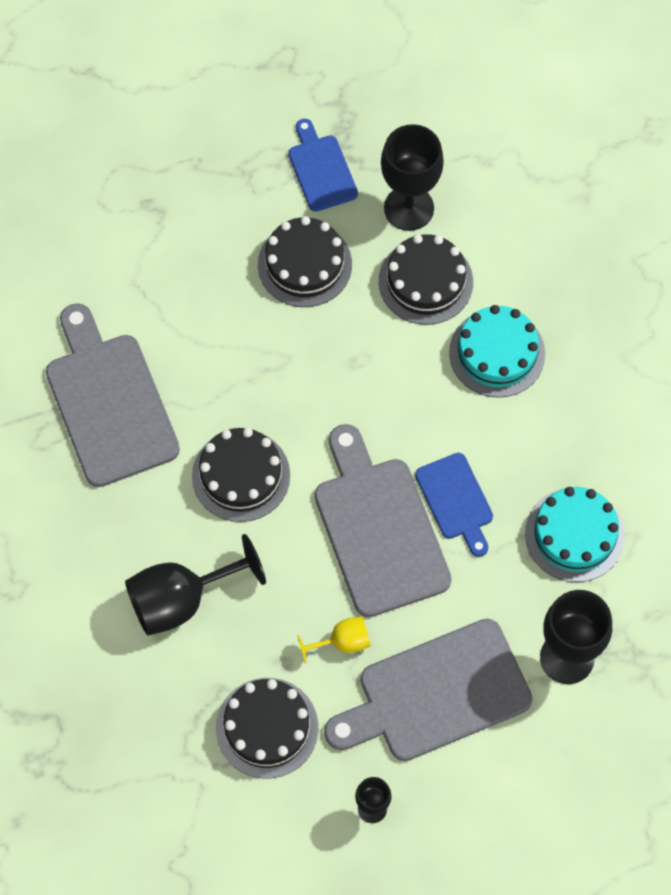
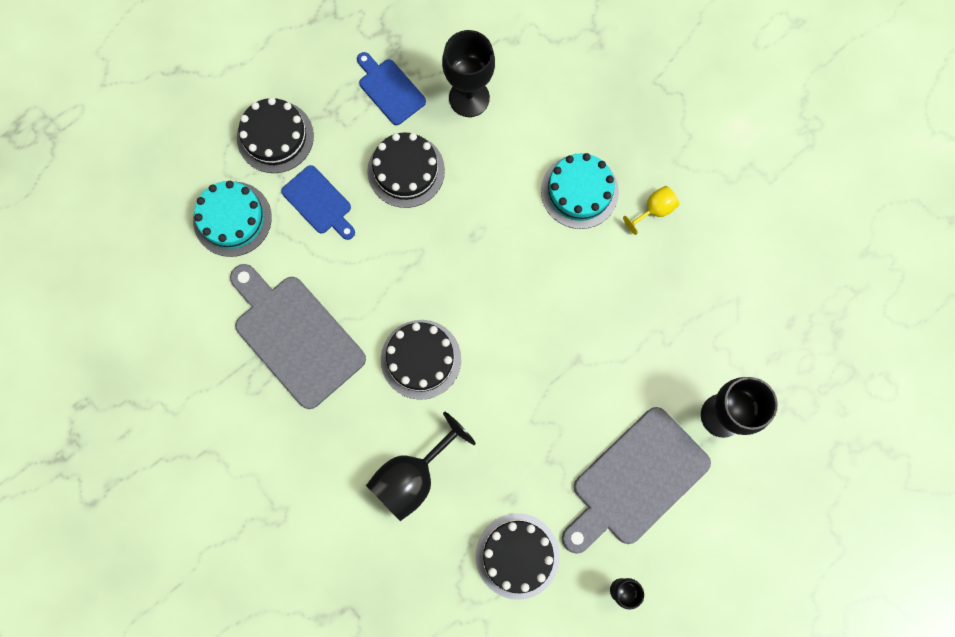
camera: 20 degrees left, 10 degrees up
(342, 642) = (549, 465): yellow goblet -> yellow goblet (654, 210)
(379, 529) = (542, 364): grey cutting board -> none
(425, 281) = (504, 152): black cake -> black cake (275, 136)
(456, 501) = (592, 320): blue cutting board -> blue cutting board (319, 202)
(574, 535) = (691, 316): turquoise cake -> turquoise cake (232, 219)

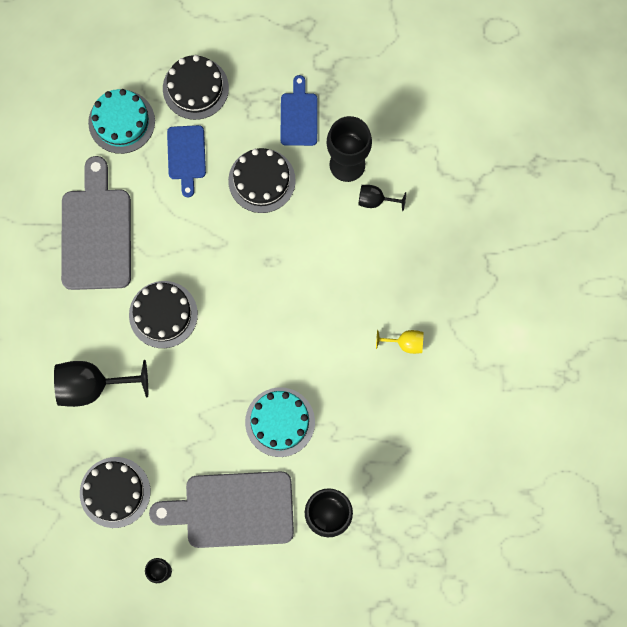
camera: 40 degrees right, 0 degrees up
(521, 109) = (375, 200): none -> black goblet
(579, 191) = (365, 289): turquoise cake -> turquoise cake (280, 422)

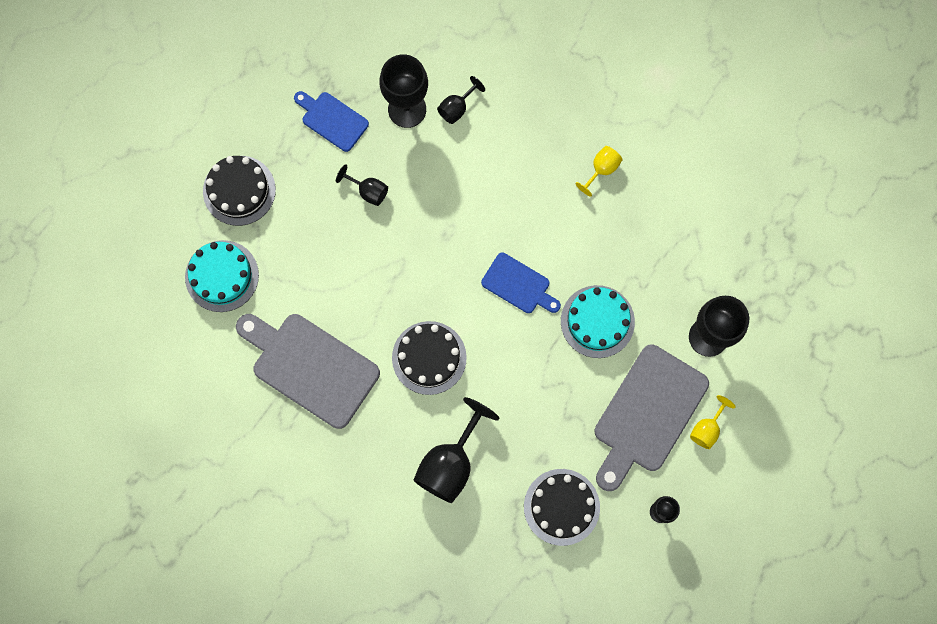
camera: 55 degrees left, 0 degrees up
(186, 156) = (297, 240): blue cutting board -> blue cutting board (518, 285)
(252, 564) = (707, 429): none -> yellow goblet
(261, 180) = (368, 191): black cake -> black goblet

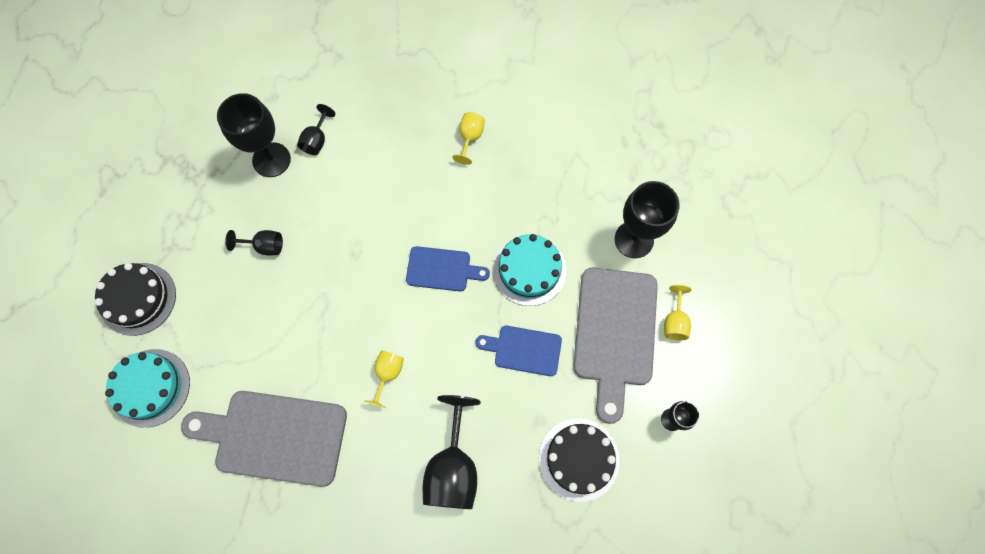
camera: 25 degrees left, 5 degrees down
(332, 120) = (204, 197): blue cutting board -> blue cutting board (523, 350)
(429, 357) = (387, 374): black cake -> yellow goblet

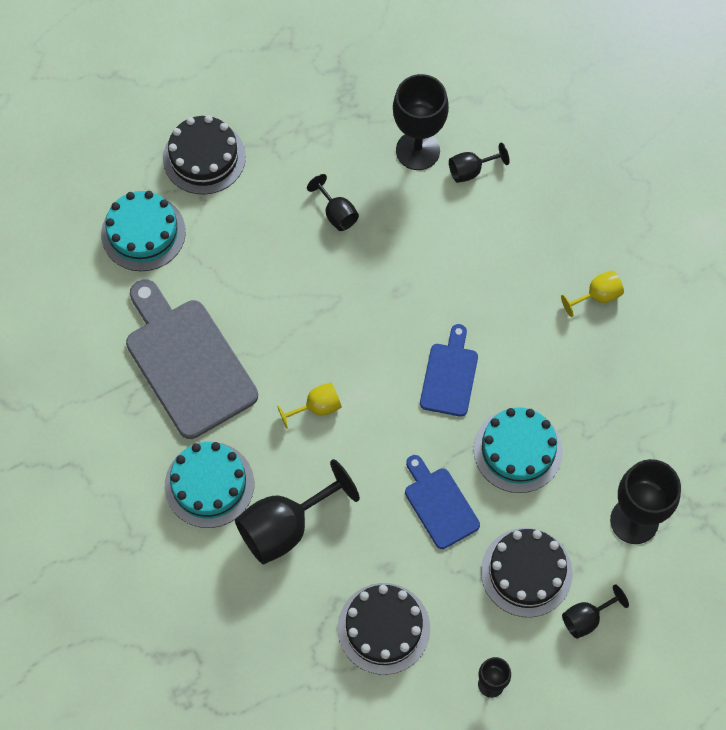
camera: 50 degrees right, 5 degrees down
(377, 496) = (209, 484): none -> turquoise cake
(442, 269) = (450, 375): blue cutting board -> blue cutting board turned 135 degrees counterclockwise
(614, 333) = (526, 572): grey cutting board -> black cake
(674, 321) = (586, 618): yellow goblet -> black goblet

